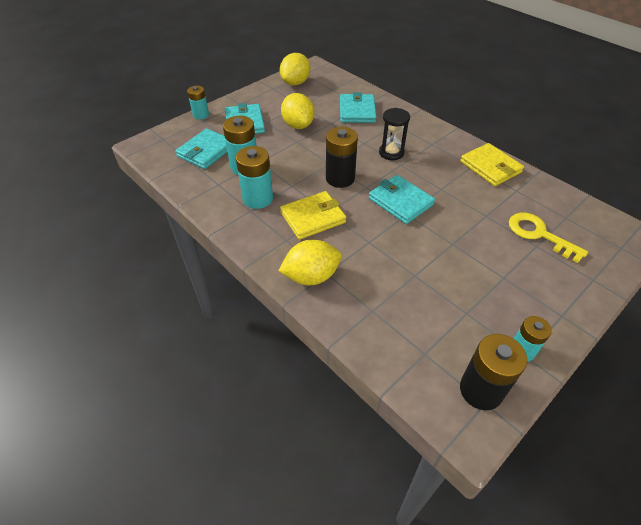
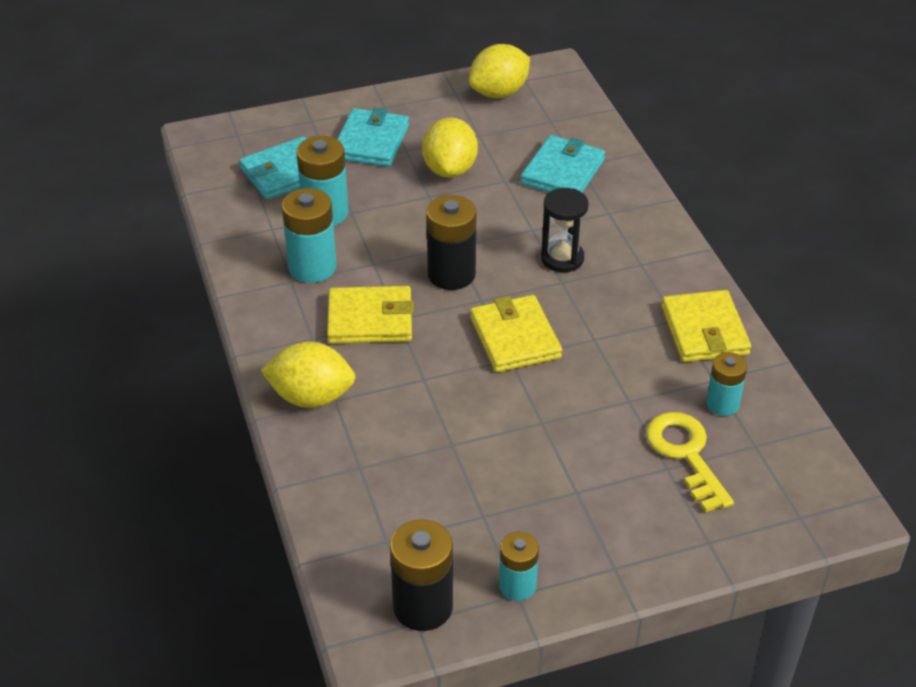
camera: 25 degrees right, 5 degrees down
(201, 115) = (314, 110): turquoise battery -> turquoise battery (722, 404)
(400, 201) = (515, 338): turquoise wallet -> yellow wallet

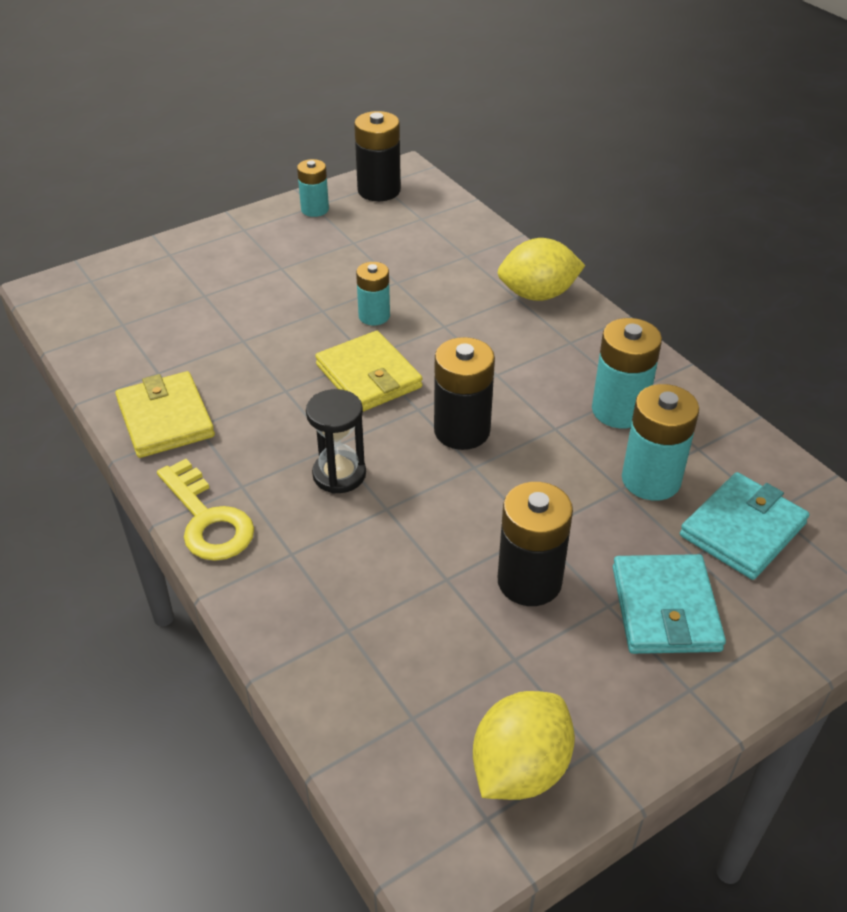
camera: 165 degrees right, 0 degrees up
(370, 319) = (524, 368): yellow wallet -> none
(450, 169) = (529, 581): yellow lemon -> black battery
(562, 172) = (368, 611): turquoise wallet -> none
(686, 455) = (187, 306): yellow key -> yellow key (207, 519)
(722, 404) = (151, 352): turquoise battery -> turquoise battery (374, 316)

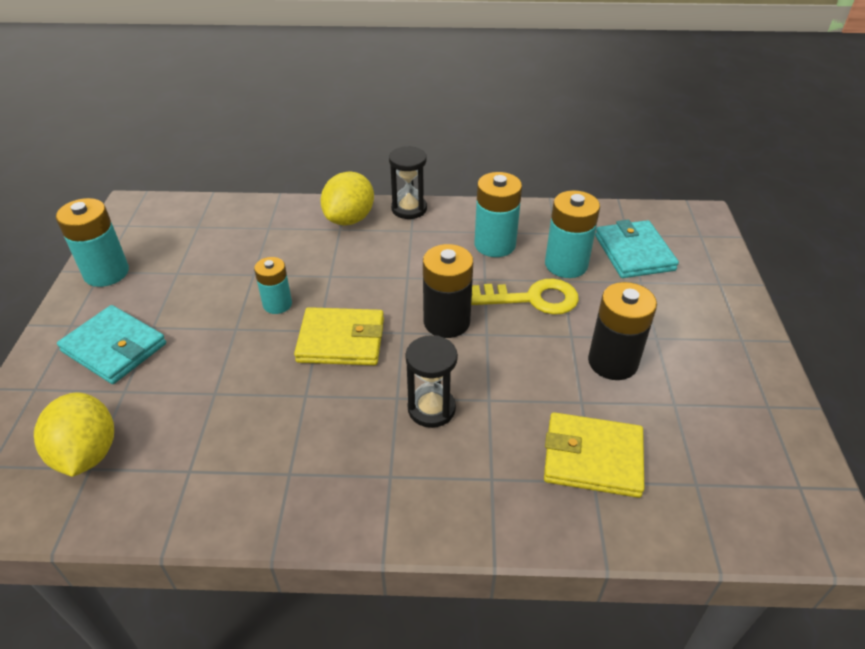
camera: 55 degrees left, 0 degrees up
(165, 419) = (257, 493): yellow wallet -> yellow wallet (593, 458)
(207, 519) = (409, 518): yellow key -> yellow key (532, 299)
(315, 209) = (106, 273): turquoise battery -> turquoise battery, size x1.58
(379, 190) = (134, 229): black battery -> none
(520, 768) = (767, 448): yellow lemon -> yellow lemon (87, 453)
(602, 323) = (409, 209): none -> black hourglass
(665, 608) = (674, 315): turquoise wallet -> turquoise wallet (114, 347)

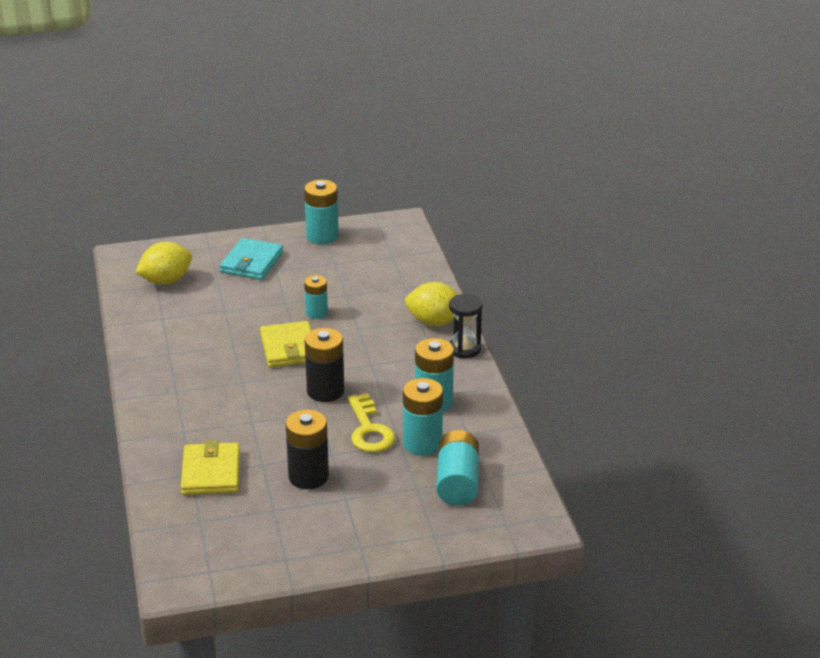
camera: 75 degrees right, 10 degrees down
(431, 409) = (236, 398): black hourglass -> none
(634, 253) = (457, 482): turquoise wallet -> turquoise battery

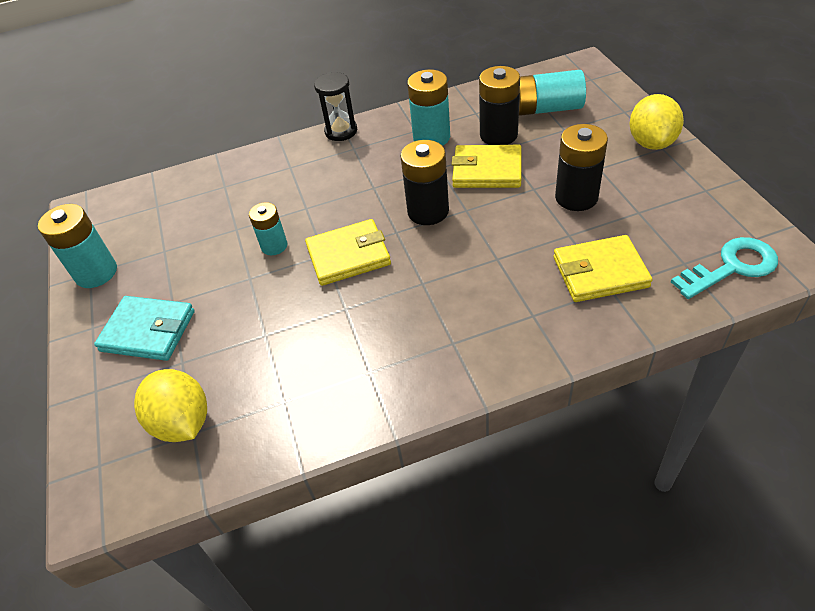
camera: 90 degrees left, 15 degrees up
(182, 546) = (731, 267): none -> turquoise key
(369, 430) = (487, 170): yellow key -> yellow wallet
(422, 443) = (498, 135): turquoise battery -> black battery
(435, 322) = (293, 156): yellow lemon -> yellow lemon (651, 142)

